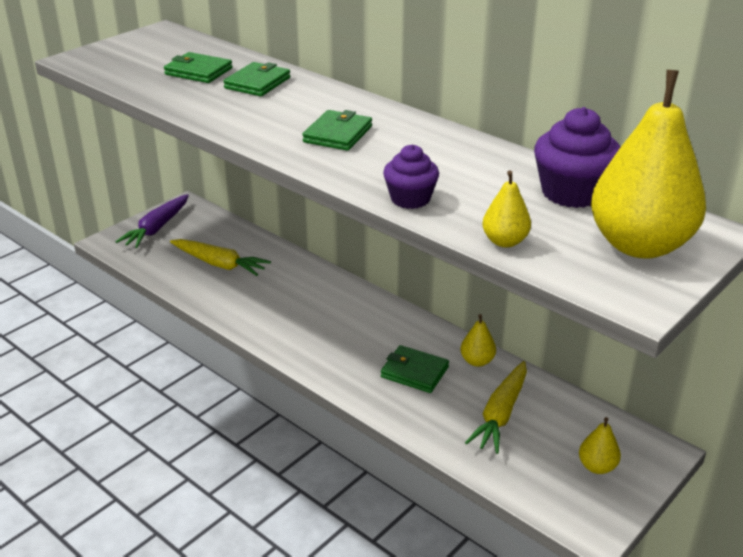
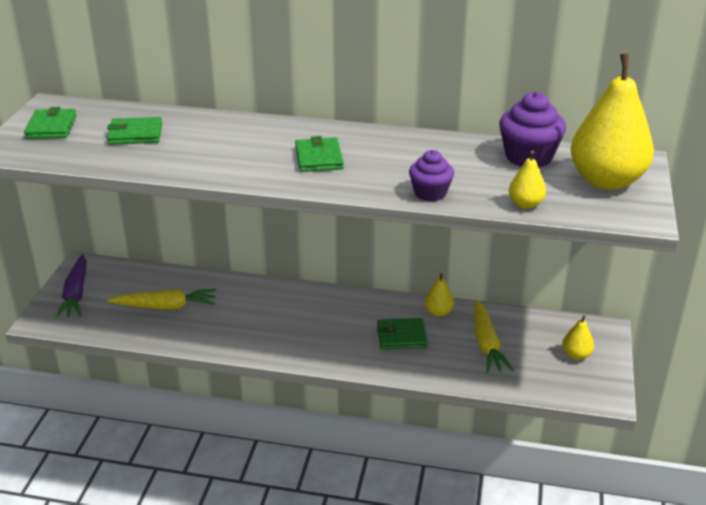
camera: 30 degrees left, 0 degrees up
(257, 83) = (200, 132): green wallet -> green wallet (51, 127)

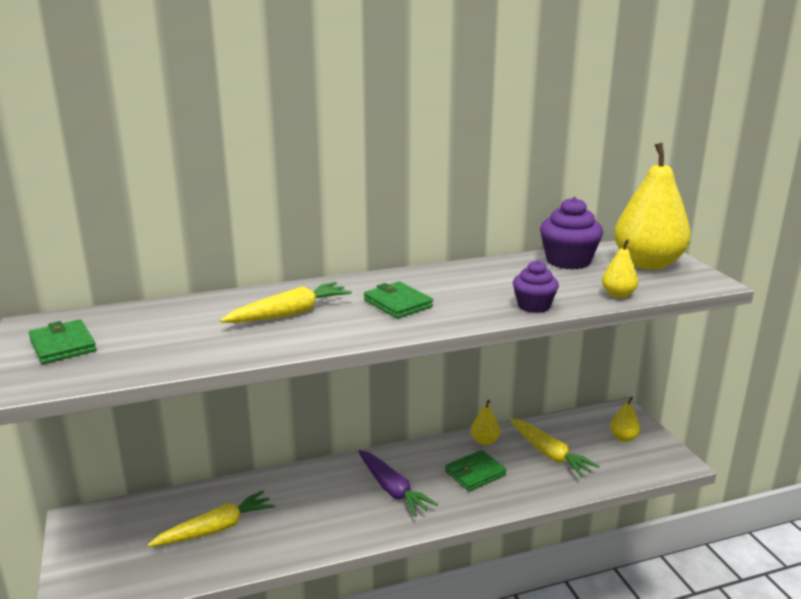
camera: 30 degrees left, 10 degrees down
(76, 294) = (94, 554): purple carrot -> purple carrot (392, 489)
(135, 134) = (177, 328): green wallet -> none
(225, 144) = (289, 314): none -> yellow carrot

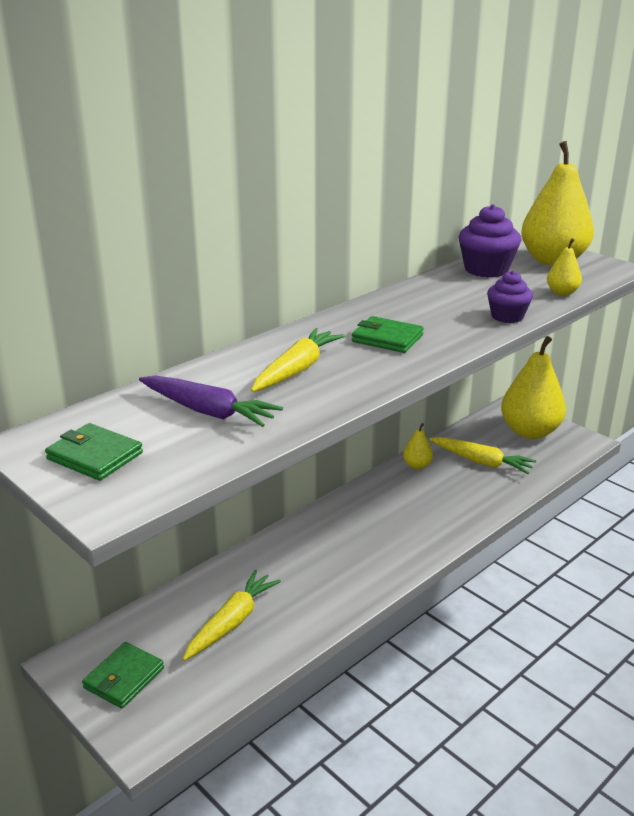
camera: 25 degrees left, 5 degrees up
(392, 489) = (371, 533): purple carrot -> purple carrot (208, 411)
(475, 473) = (433, 497): green wallet -> green wallet (124, 678)
(623, 438) = (530, 432): yellow pear -> yellow pear, size x2.24

